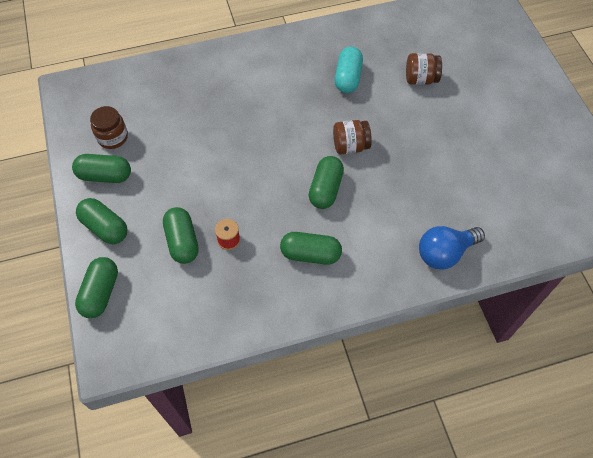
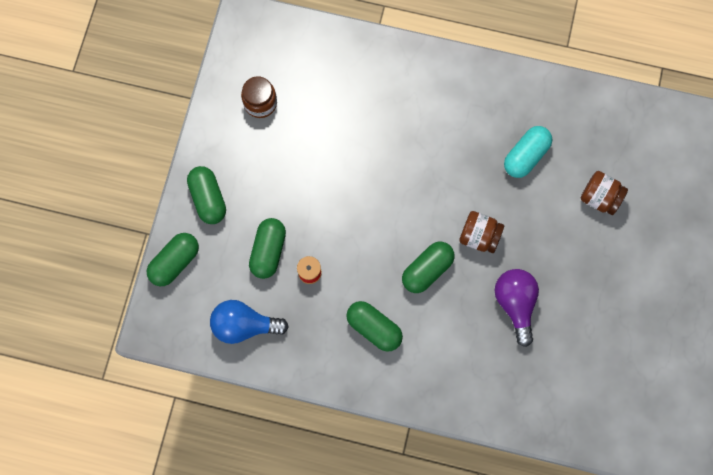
camera: 30 degrees right, 15 degrees up
(105, 176) = (233, 143): green capsule -> none
(411, 178) = (515, 304): none -> purple light bulb
(444, 253) = (496, 396): blue light bulb -> blue light bulb (244, 325)

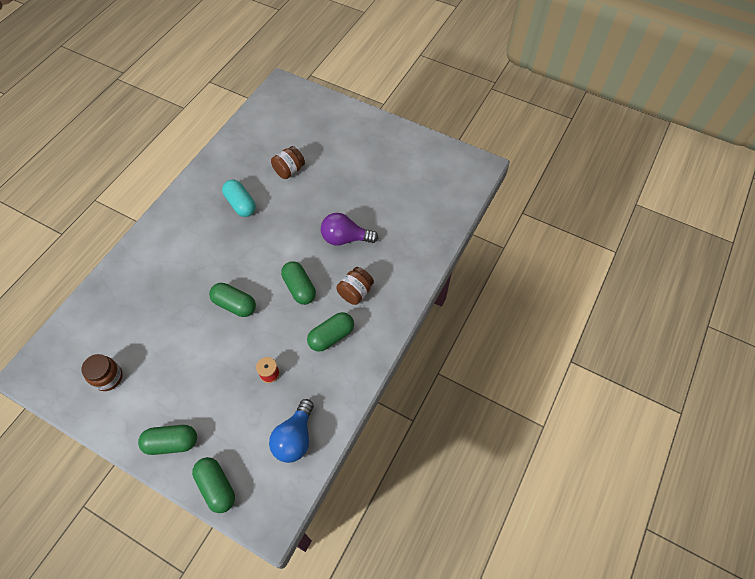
camera: 75 degrees left, 15 degrees down
(268, 251) = (239, 402): green capsule -> green capsule (235, 305)
(479, 236) = (287, 248): brown jar -> brown jar (355, 292)

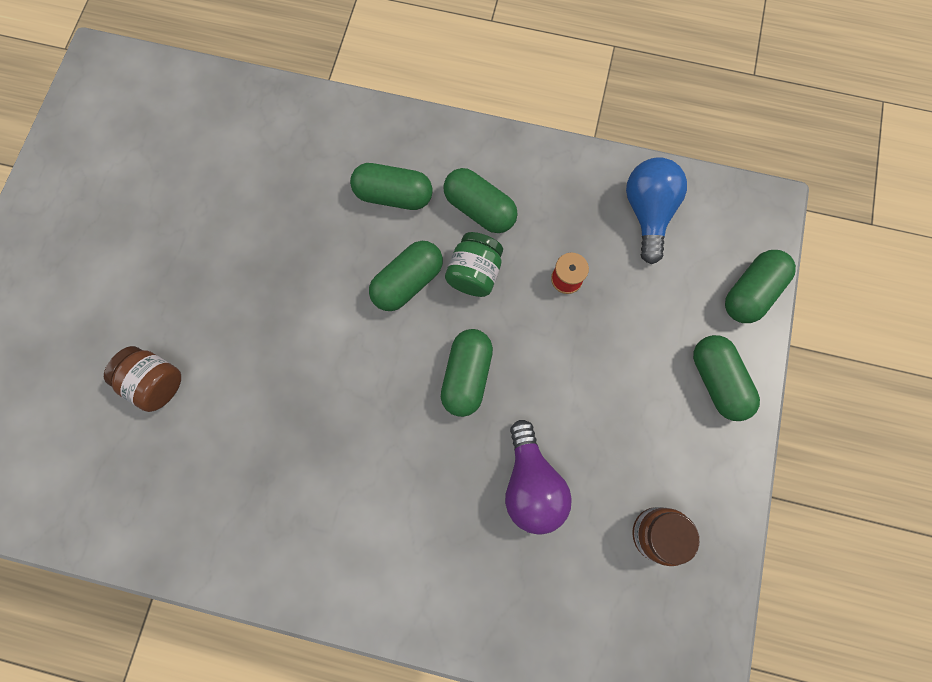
camera: 105 degrees left, 15 degrees up
(241, 204) = (254, 446): turquoise capsule -> none
(292, 323) = (474, 273): none -> green jar
(295, 438) = (648, 213): blue light bulb -> blue light bulb turned 90 degrees counterclockwise
(345, 238) = (293, 239): purple light bulb -> purple light bulb (531, 484)
(355, 292) = (393, 195): brown jar -> green capsule

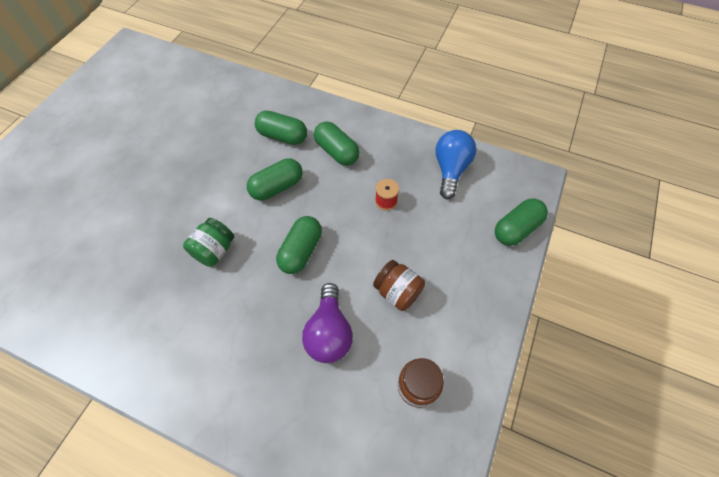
camera: 10 degrees right, 15 degrees down
(156, 382) = (90, 222): brown jar -> brown jar (397, 292)
(474, 273) = (323, 188): green jar -> green jar (214, 250)
(717, 381) = (483, 283): green capsule -> none

